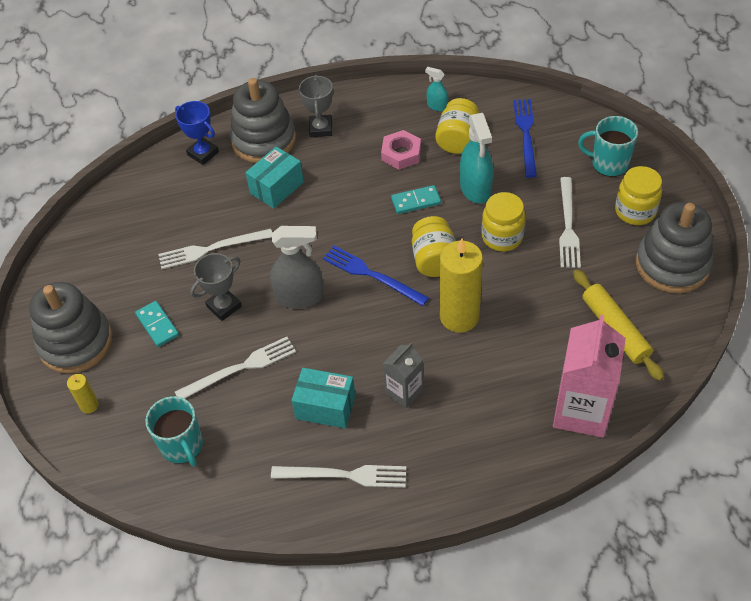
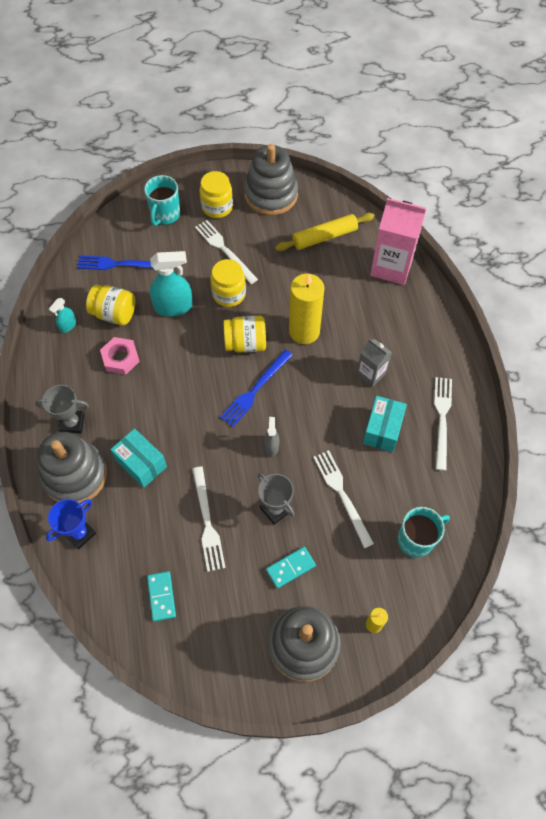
camera: 90 degrees left, 10 degrees up
(300, 296) = (271, 446): grey spray bottle -> grey spray bottle, size x0.52
(416, 201) = (179, 351): turquoise domino -> turquoise domino (161, 596)
(568, 226) = (224, 250): white fork -> white fork turned 135 degrees counterclockwise

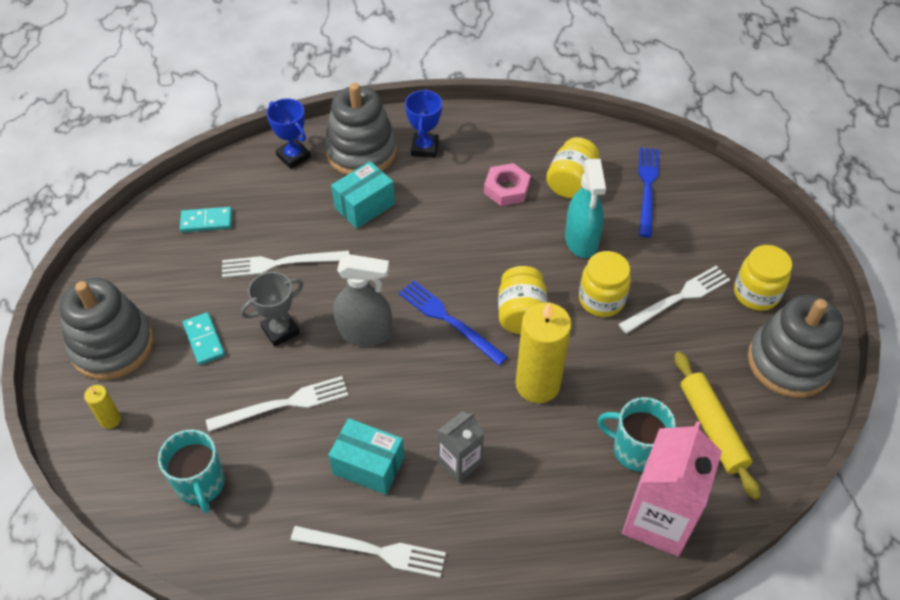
camera: 95 degrees right, 10 degrees down
(68, 325) = (555, 142): turquoise spray bottle -> none
(72, 423) = (424, 148): grey trophy -> blue trophy
(165, 215) = (734, 235): turquoise mug -> turquoise mug (635, 450)
(271, 446) = (365, 332): grey spray bottle -> grey spray bottle, size x1.92

